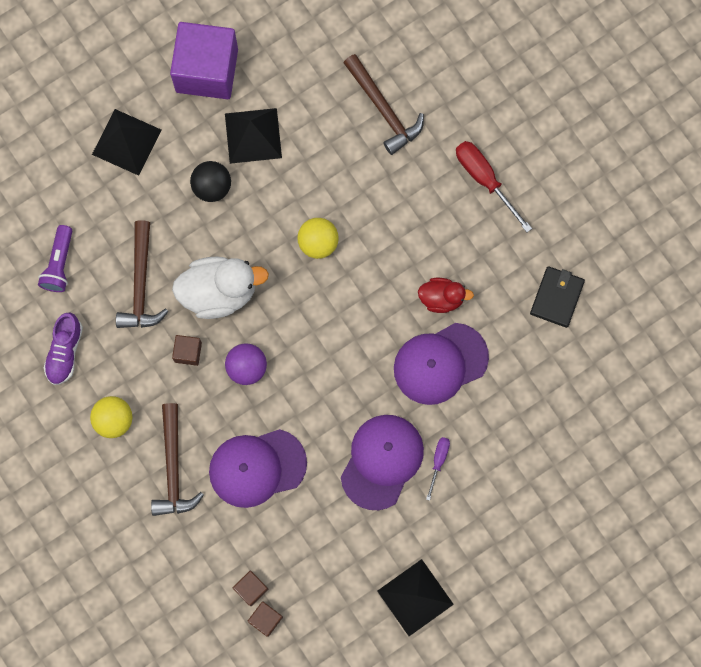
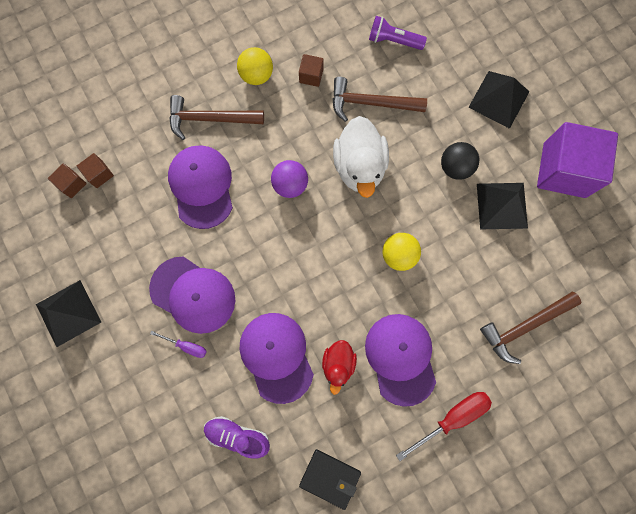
camera: 95 degrees right, 0 degrees up
(65, 352) = (318, 41): purple shoe -> purple shoe (237, 435)
(188, 352) = (308, 137): brown cube -> brown cube (311, 76)
(429, 234) = (401, 358): none -> purple cap

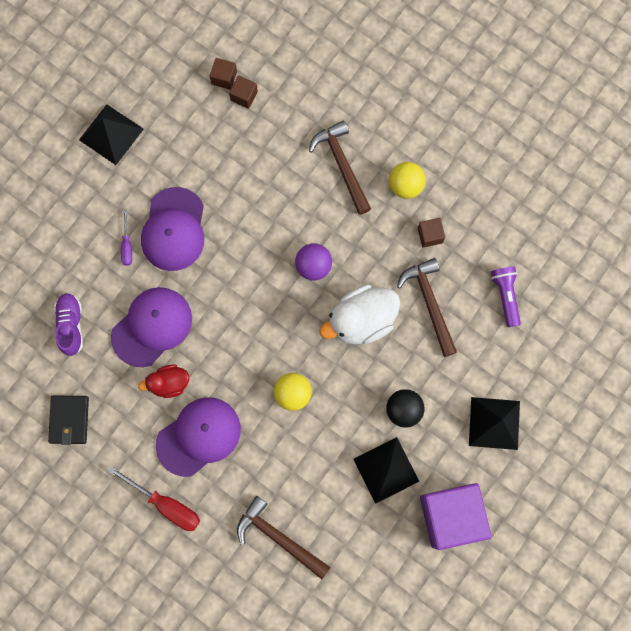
camera: 65 degrees right, 0 degrees up
(202, 187) = (274, 189): purple cap -> none

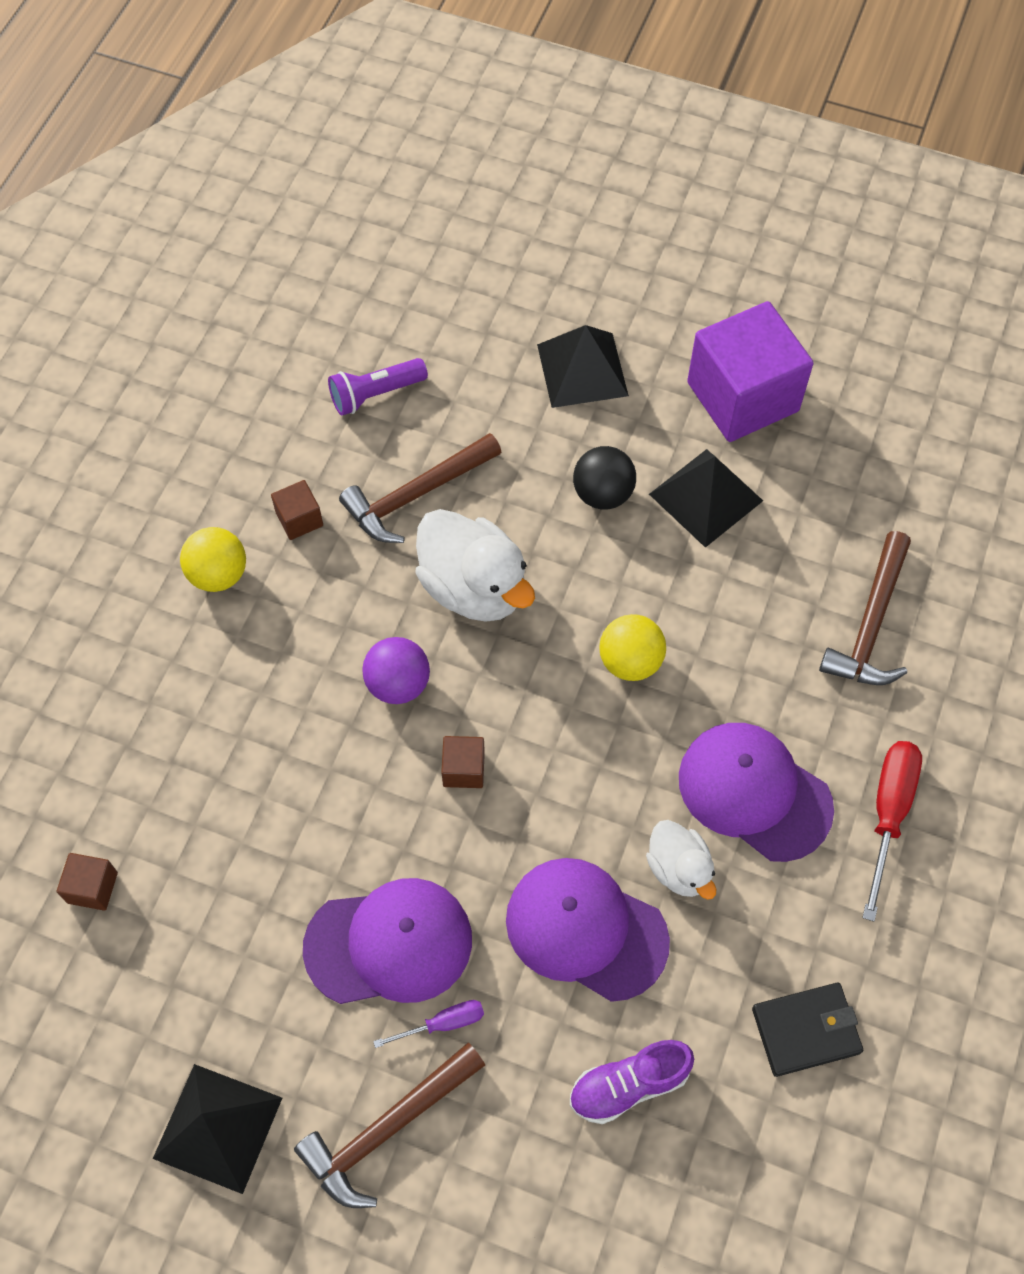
camera: 105 degrees left, 15 degrees down
(169, 383) = (679, 869): red duck -> white duck
(224, 78) = (59, 935): brown cube -> brown cube (463, 769)
(342, 165) = (200, 682): brown hammer -> brown hammer (387, 1129)

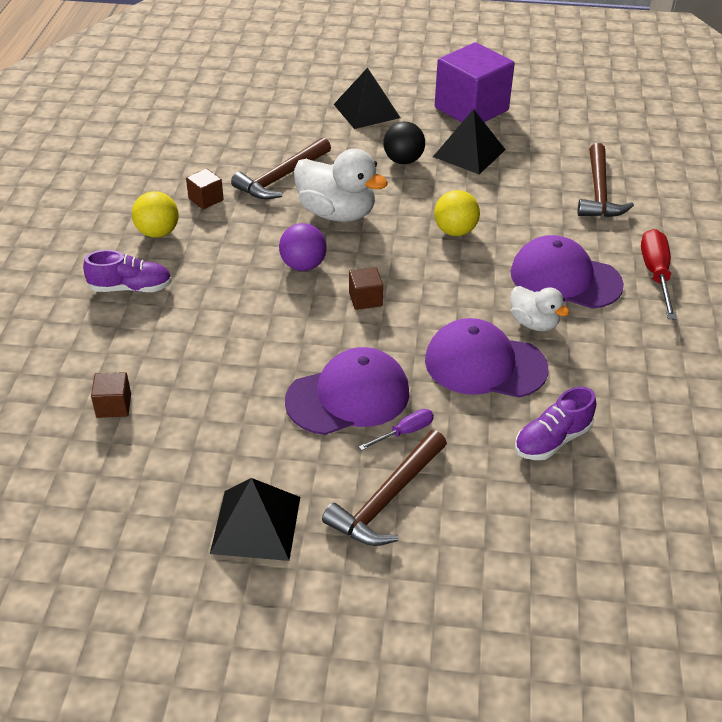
camera: 15 degrees left, 20 degrees down
(159, 676) = (131, 288): none -> purple shoe
(375, 394) = (237, 138): purple flashlight -> none
(806, 1030) = (658, 388): black wallet -> none

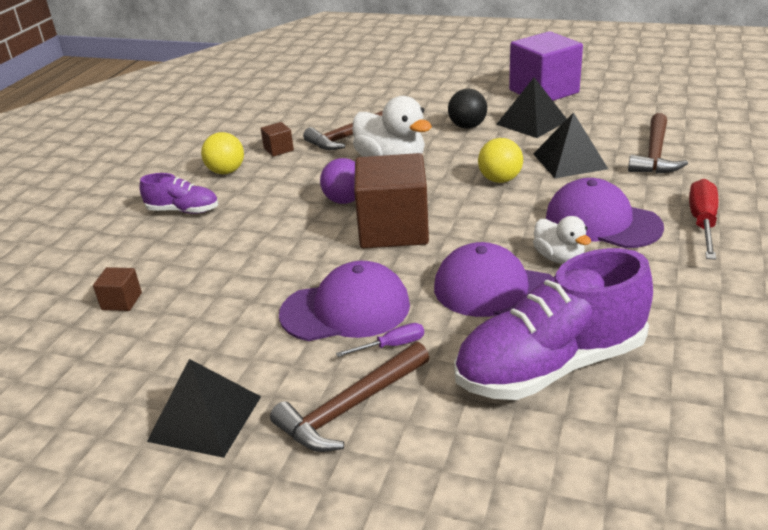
camera: 15 degrees right, 10 degrees down
(365, 299) = (393, 229): brown cube -> brown cube, size x2.36
(366, 111) = (446, 91): black pyramid -> black pyramid (569, 161)
(552, 440) = (551, 366): purple shoe -> purple shoe, size x1.98

